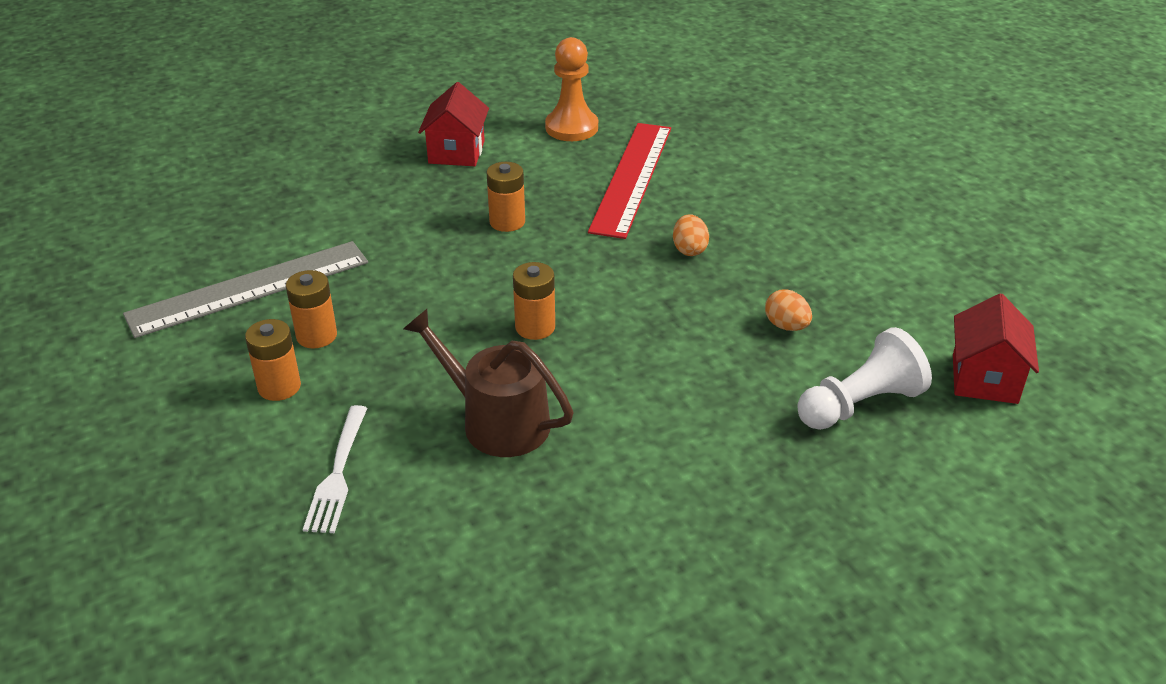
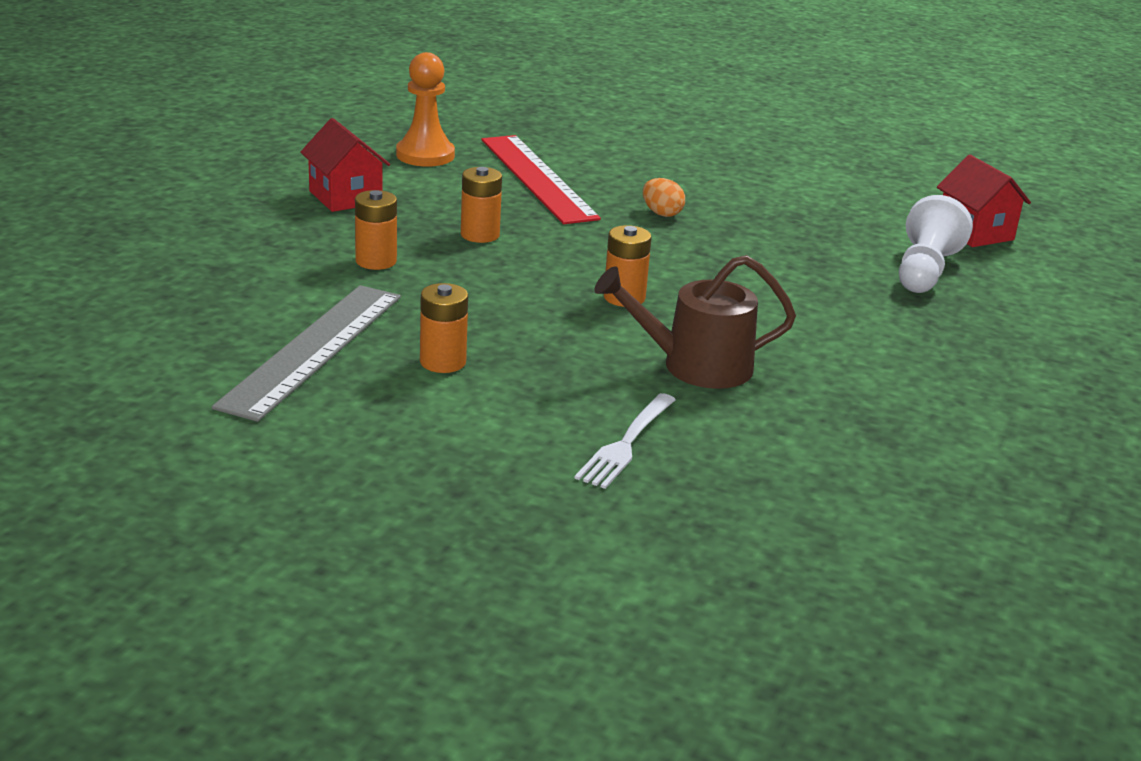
camera: 40 degrees left, 10 degrees down
(279, 387) = (471, 407): orange battery -> orange battery (376, 261)
(338, 473) = (626, 444): white fork -> white fork turned 60 degrees clockwise
(786, 326) = (807, 241): orange egg -> none

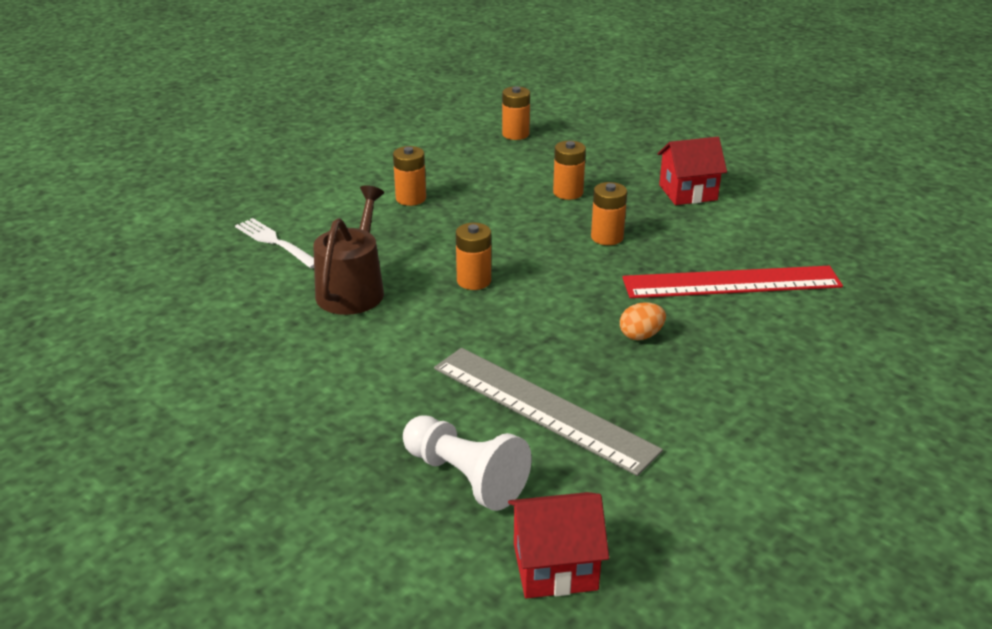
camera: 110 degrees right, 5 degrees up
(193, 308) = (515, 134): none -> orange battery
(313, 349) = (447, 162): grey ruler -> grey ruler (542, 408)
(425, 155) = (785, 235): orange pawn -> none

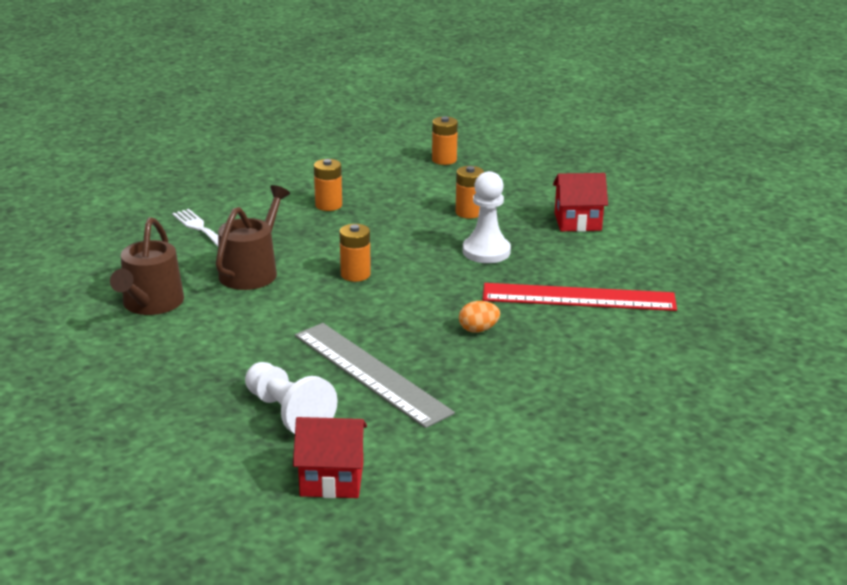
camera: 10 degrees right, 5 degrees down
(246, 345) = (150, 304): none -> brown watering can
(607, 237) = (486, 251): orange battery -> white pawn

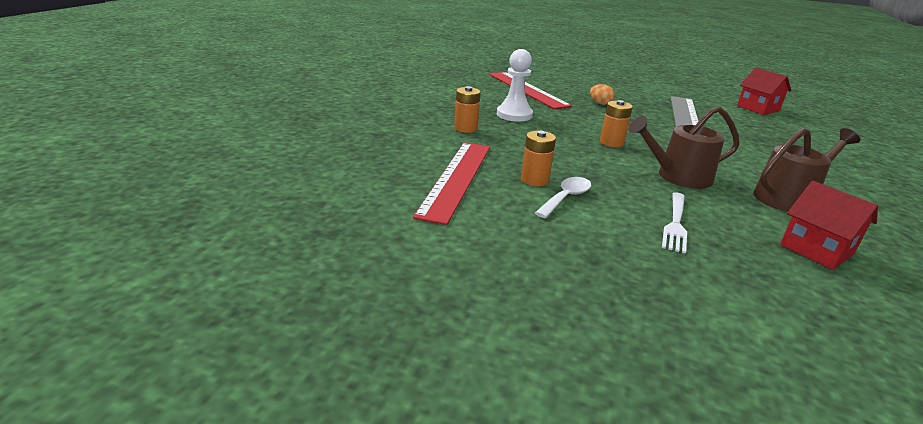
camera: 125 degrees left, 0 degrees up
(287, 206) = (566, 198): none -> white spoon
(288, 413) = (751, 126): white pawn -> none
(367, 178) = (456, 178): none -> red ruler
(444, 160) = (372, 156): orange battery -> none
(577, 222) = (433, 99): red house -> red house (816, 250)

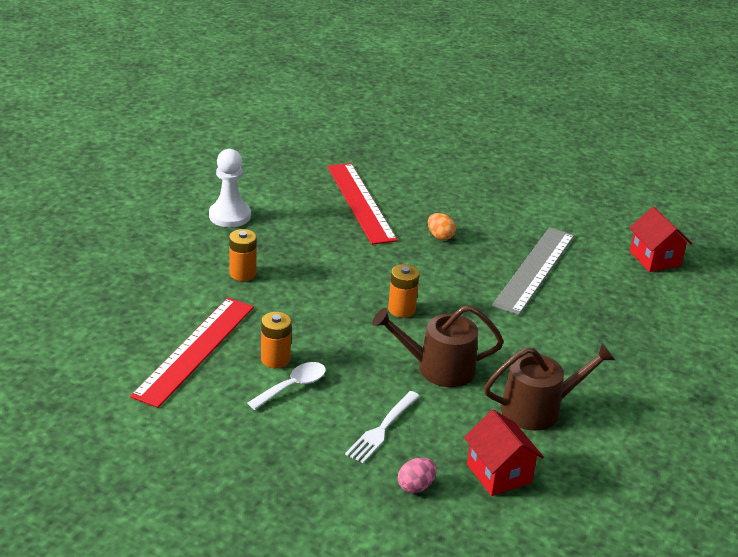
camera: 10 degrees right, 5 degrees up
(514, 115) = (314, 252): white pawn -> white pawn (229, 216)
(755, 269) = (415, 486): none -> pink egg

